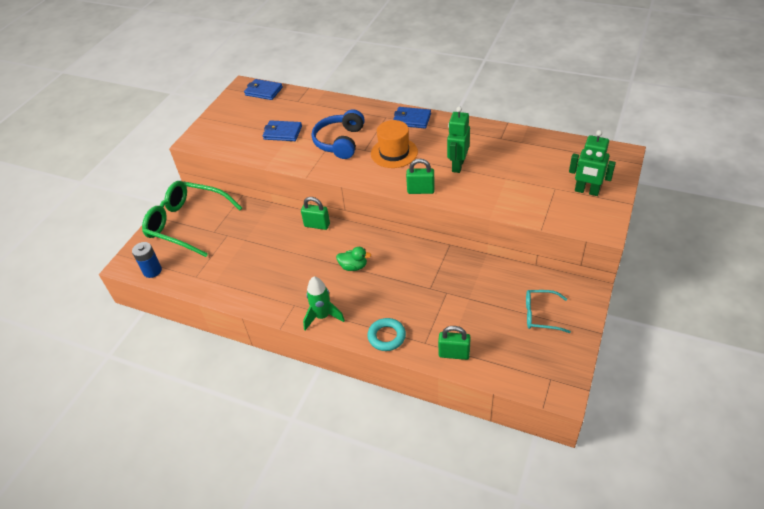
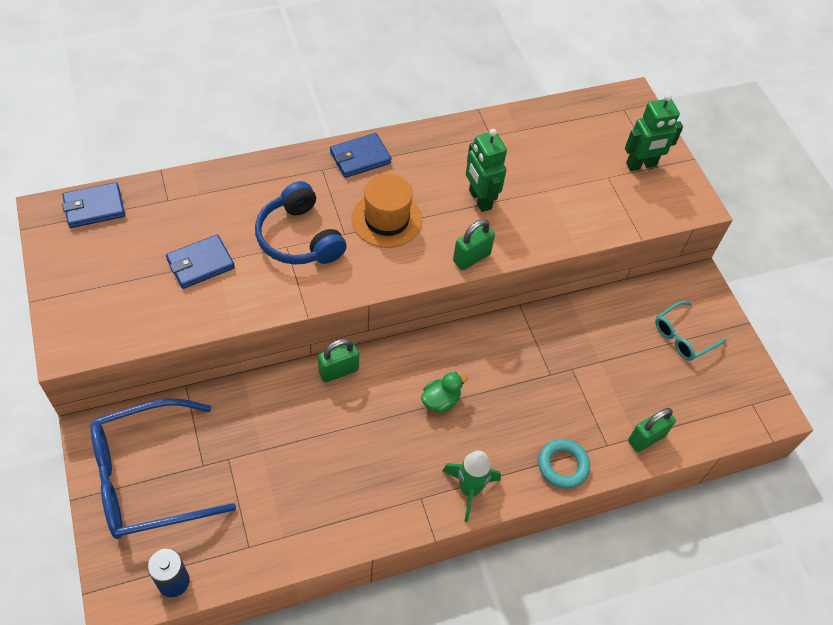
camera: 50 degrees left, 10 degrees up
(188, 224) = (149, 477): green glasses -> blue glasses

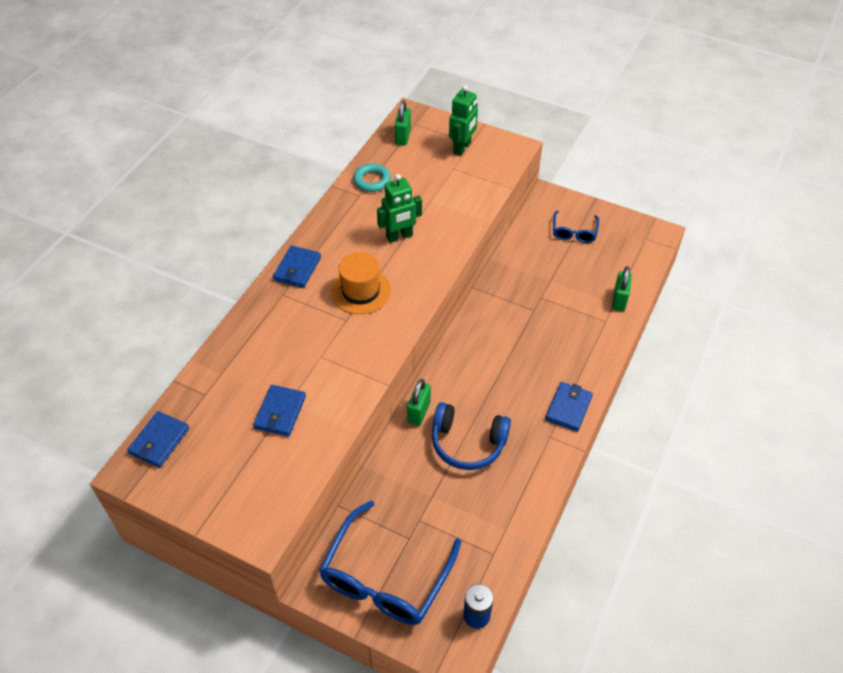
camera: 40 degrees left, 5 degrees down
(299, 238) = (322, 345): blue headphones -> blue headphones (468, 443)
(440, 401) = (495, 376): green duck -> none
(469, 490) = (568, 408): green rocket -> blue wallet
(471, 258) = (436, 272): green padlock -> green padlock (403, 136)
(479, 199) = (399, 236): green robot -> green robot turned 45 degrees counterclockwise
(563, 465) = (597, 351): turquoise ring -> turquoise ring (372, 180)
(683, 336) = (574, 232): turquoise glasses -> blue glasses

